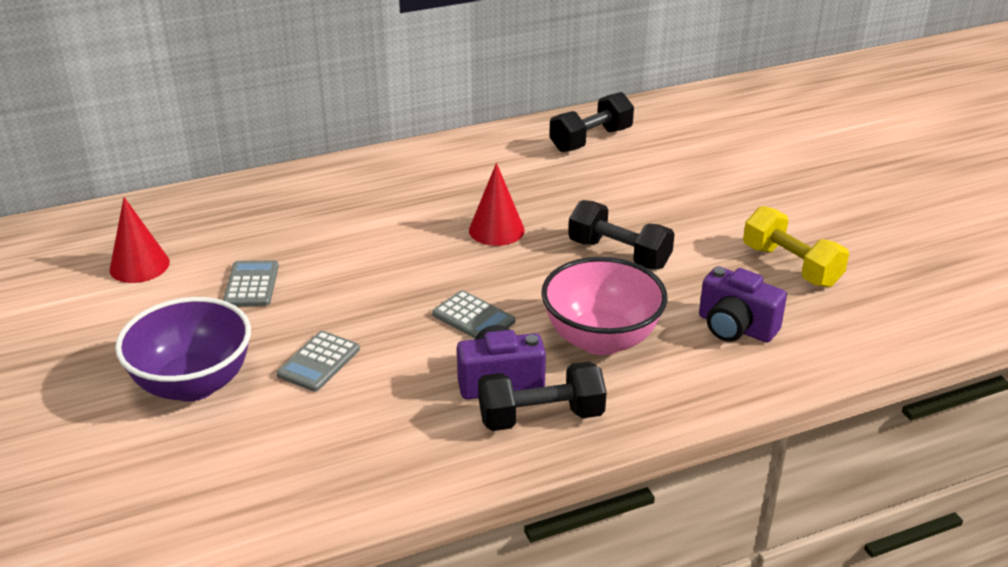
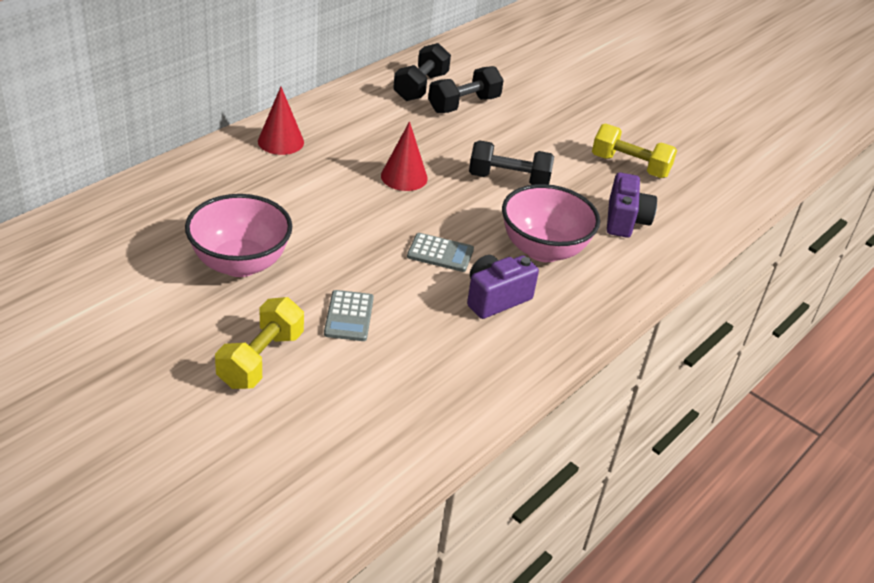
camera: 30 degrees left, 5 degrees up
(139, 265) = (124, 267): red cone -> red cone (281, 141)
(193, 384) = (261, 359): purple bowl -> yellow dumbbell
(251, 284) = (240, 263): grey calculator -> pink bowl
(541, 417) = (544, 319): black dumbbell -> black dumbbell (464, 104)
(735, 327) = (625, 220): purple camera -> purple camera turned 90 degrees counterclockwise

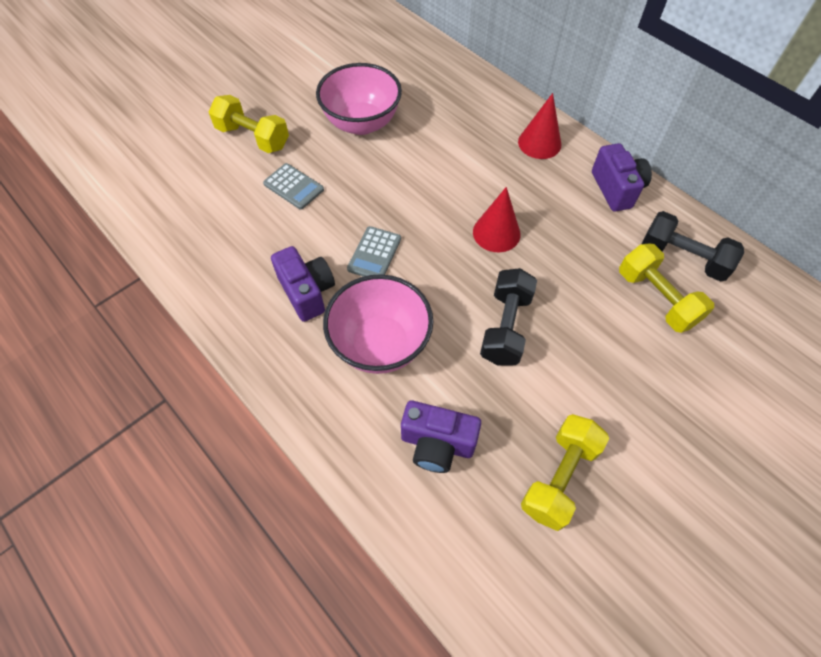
camera: 100 degrees right, 20 degrees up
(344, 106) = (616, 189): none -> purple camera
(349, 316) = (293, 187): grey calculator -> grey calculator turned 150 degrees counterclockwise
(464, 104) = (656, 298): black dumbbell -> yellow dumbbell

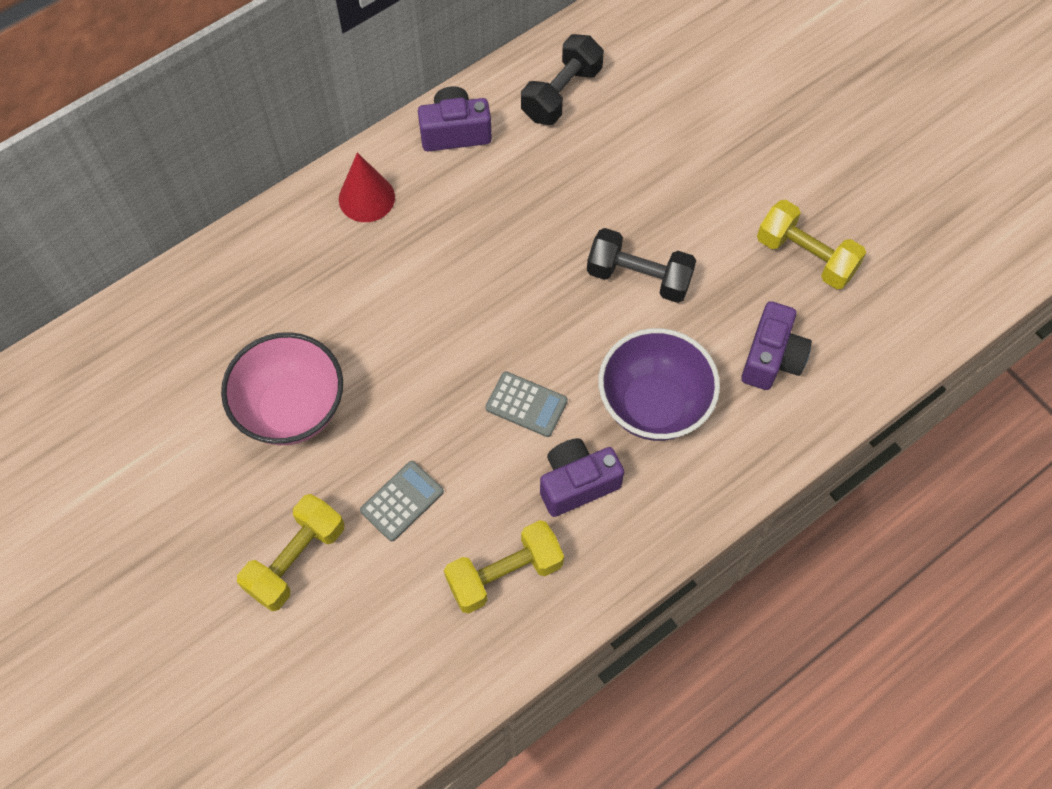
camera: 85 degrees left, 5 degrees up
(380, 344) = (653, 405): pink bowl -> purple bowl
(496, 233) = (507, 267): red cone -> none
(656, 298) = (611, 130): yellow dumbbell -> yellow dumbbell (504, 574)

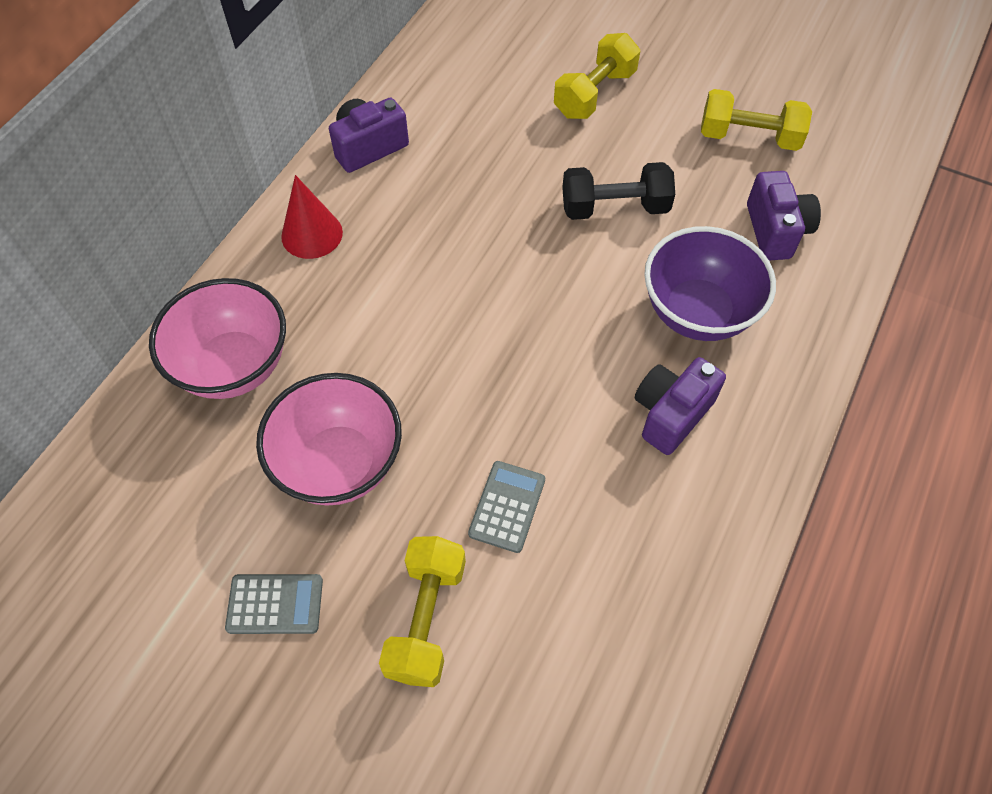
camera: 25 degrees left, 5 degrees down
(250, 292) = (234, 366): none -> pink bowl
(504, 574) = (653, 533): yellow dumbbell -> yellow dumbbell (594, 94)
(526, 404) = (578, 360): grey calculator -> grey calculator (275, 604)
(561, 93) = (451, 82): black dumbbell -> none

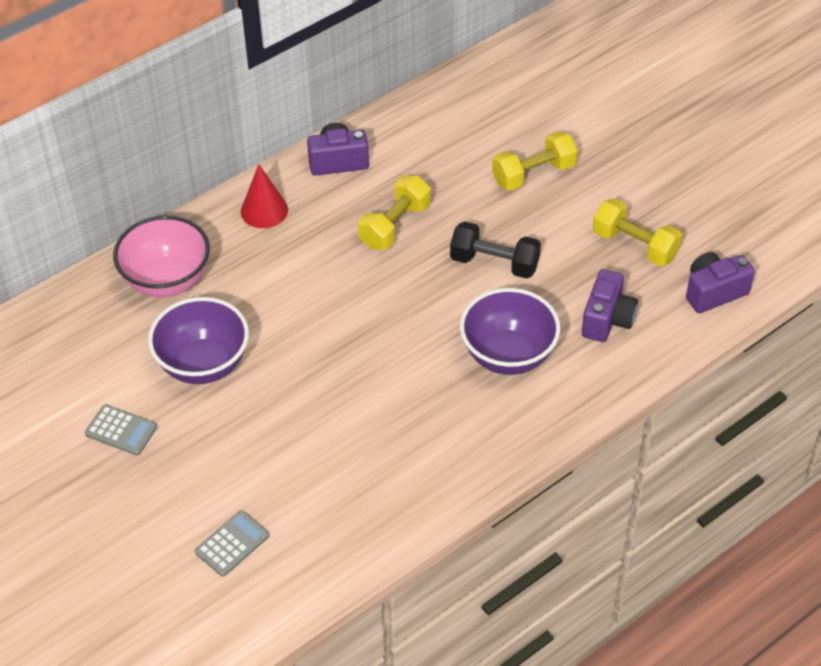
camera: 25 degrees right, 10 degrees down
(339, 464) = (203, 364): pink bowl -> purple bowl
(426, 619) = (208, 473): yellow dumbbell -> yellow dumbbell (395, 225)
(507, 506) = (297, 429): grey calculator -> grey calculator (232, 544)
(671, 414) = (444, 413): purple camera -> purple camera (714, 292)

